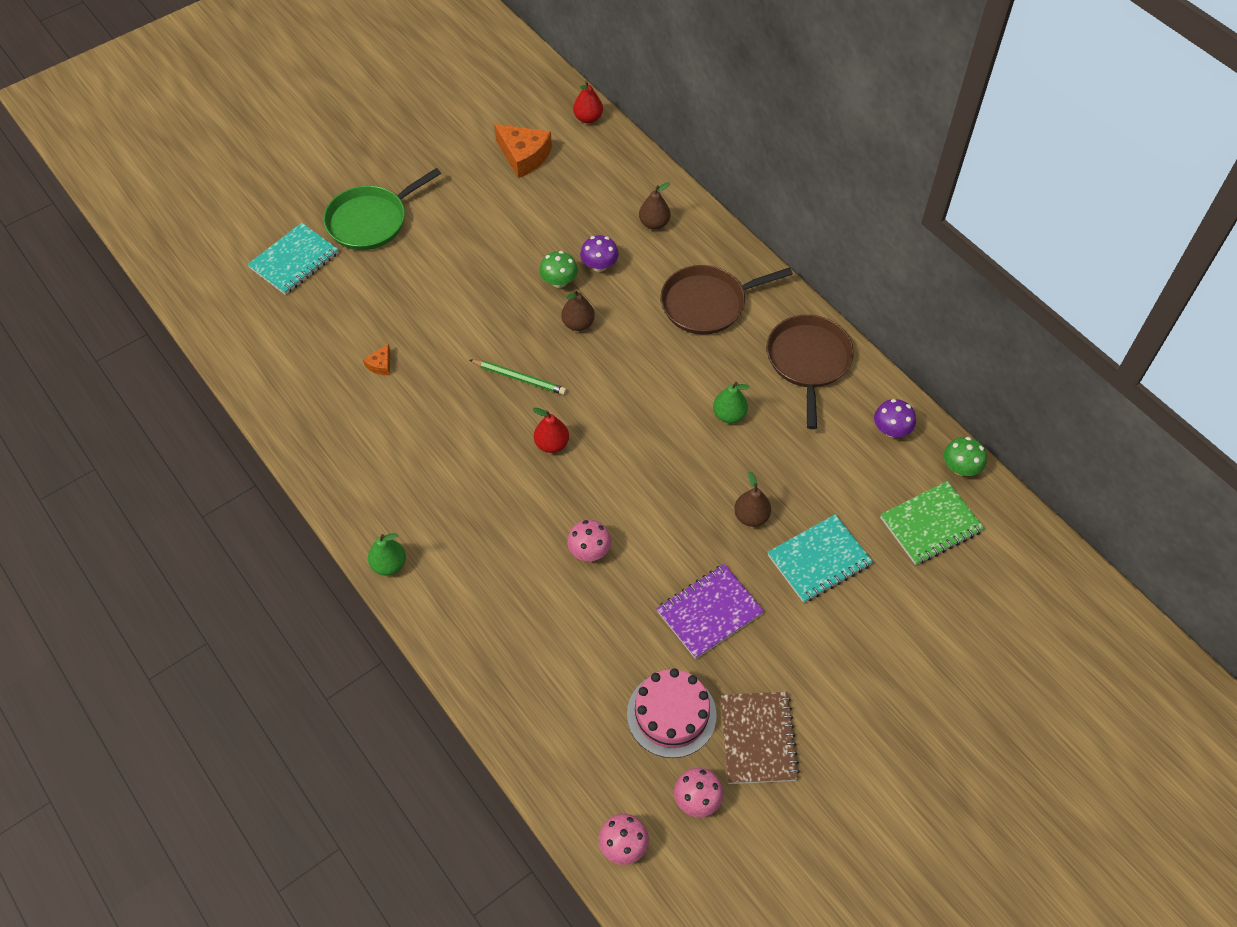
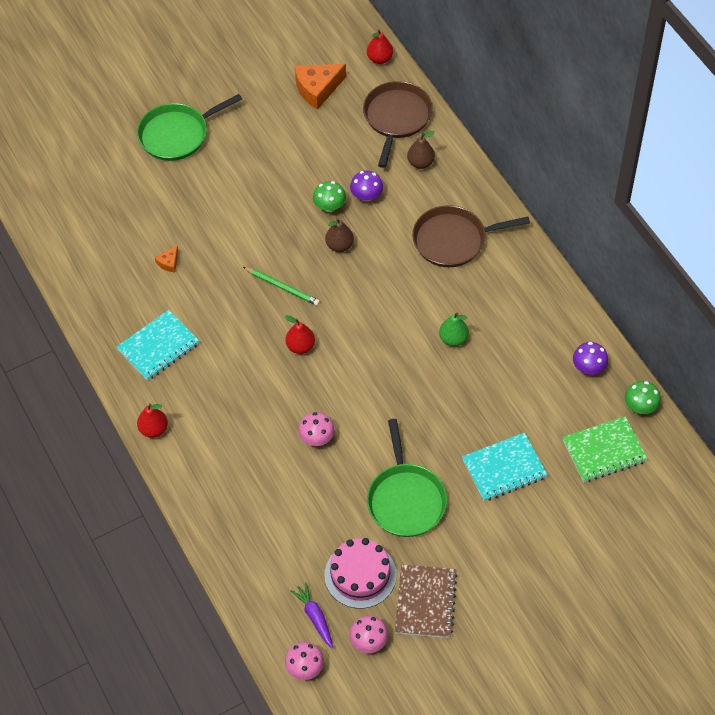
camera: 10 degrees right, 0 degrees up
(294, 261) = (108, 163): turquoise notebook -> turquoise notebook (158, 347)
(389, 564) = (153, 429): green pear -> red pear
(524, 156) = (317, 89): orange cheese -> orange cheese turned 105 degrees clockwise
(624, 776) = (315, 617): none -> purple carrot
(709, 612) = (406, 499): purple notebook -> green pan
(751, 516) = (455, 426): brown pear -> none
(808, 361) = (530, 300): brown pan -> brown pan (396, 118)

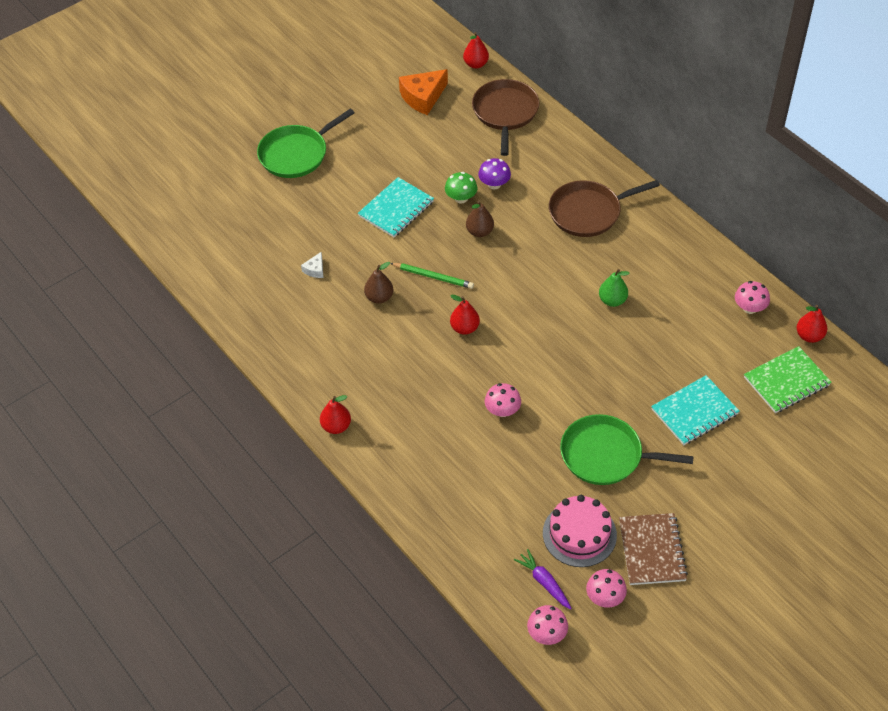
camera: 10 degrees left, 5 degrees down
(158, 347) = (323, 348): turquoise notebook -> turquoise notebook (396, 209)
(169, 262) = (315, 269): orange cheese -> white cheese
(406, 499) = (606, 455): green pan -> green pan turned 120 degrees clockwise
(420, 163) = (538, 149): brown pear -> brown pear (379, 297)
(588, 367) = (749, 308): purple mushroom -> pink mushroom
(640, 406) = (809, 336): green mushroom -> red pear

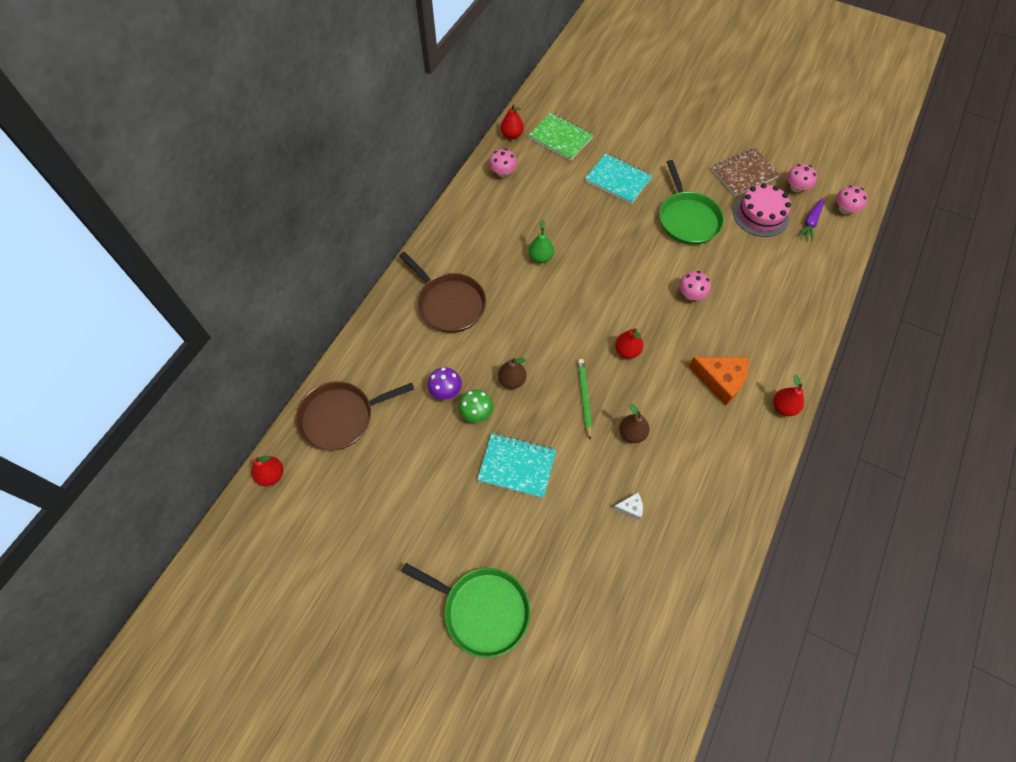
camera: 115 degrees left, 10 degrees up
(423, 97) = (342, 509): orange cheese -> orange cheese (720, 380)

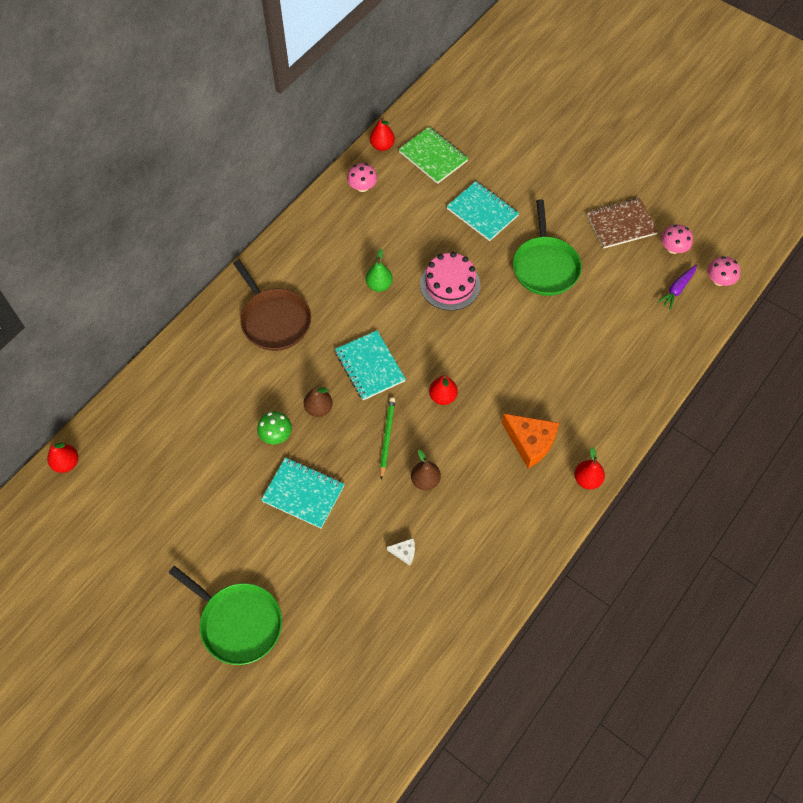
camera: 10 degrees right, 0 degrees up
(341, 417) = (143, 418): brown pan -> none
(446, 390) = (251, 408): purple mushroom -> none
(551, 333) = (370, 366): none -> turquoise notebook
(691, 294) = (525, 348): pink mushroom -> none
(760, 214) = (625, 273): pink cake -> pink cake (450, 284)

